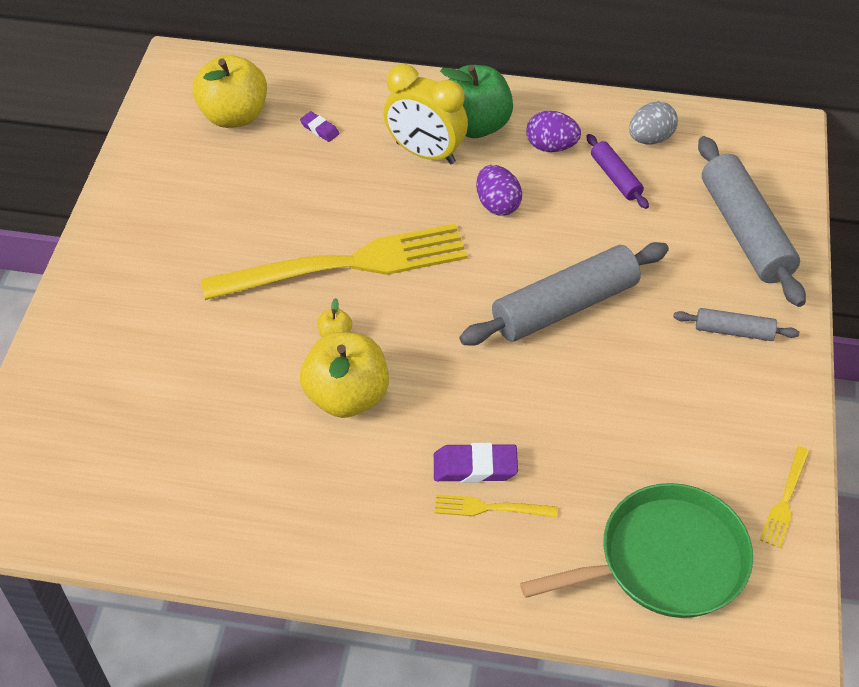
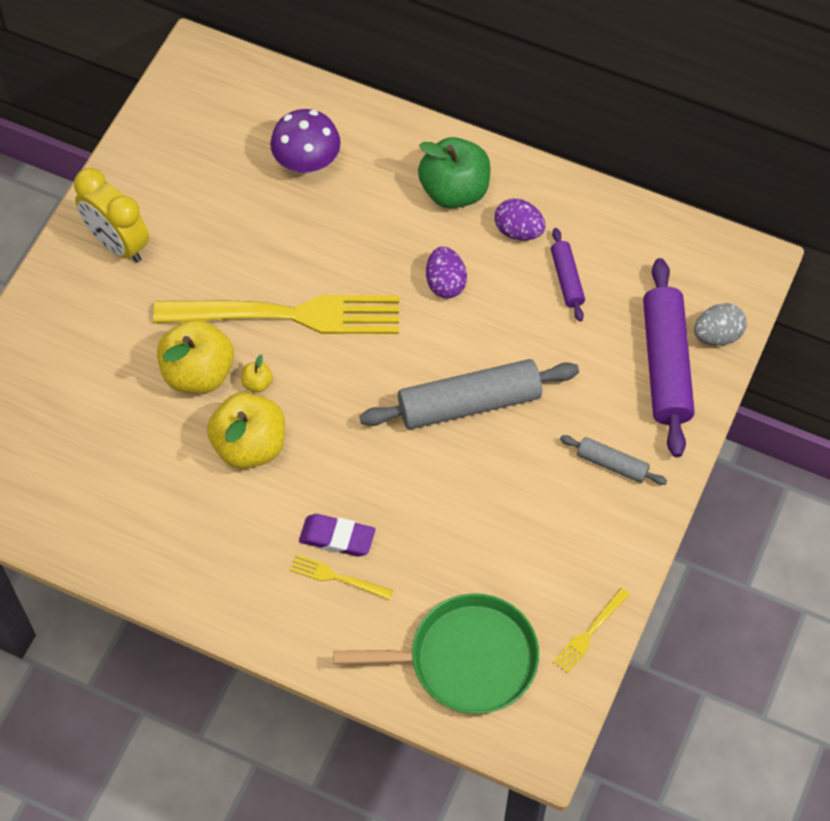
camera: 15 degrees right, 10 degrees up
(234, 116) = (231, 129): yellow apple -> yellow apple (198, 373)
(319, 129) = (307, 162): purple eraser -> purple mushroom
(425, 153) = (397, 211): yellow clock -> yellow clock (118, 244)
(650, 139) = (617, 243): grey egg -> grey egg (717, 335)
(745, 231) = (666, 365): grey rolling pin -> purple rolling pin

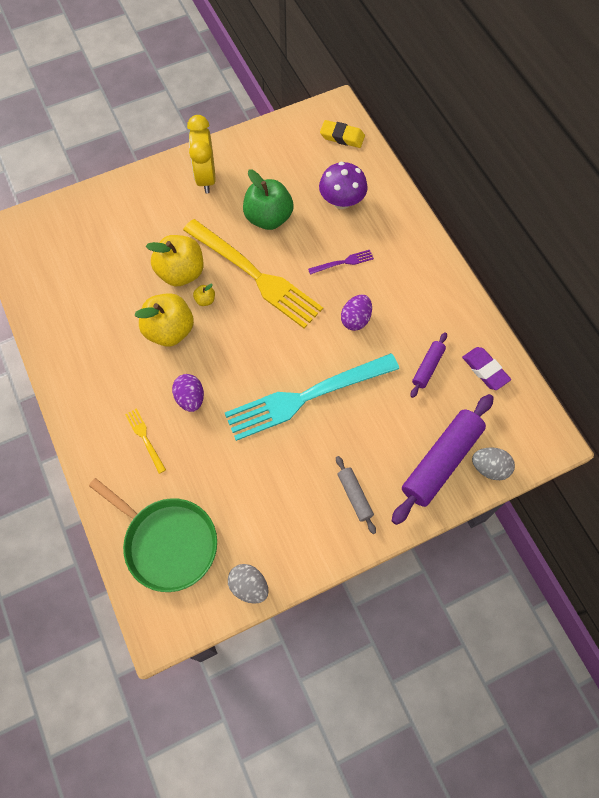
camera: 40 degrees right, 5 degrees up
(236, 86) = (342, 137): none -> yellow eraser
(337, 538) = (166, 416): purple eraser -> purple eraser (485, 370)
(373, 230) = (343, 262): none -> purple fork
(454, 191) = (408, 272): green apple -> green apple (268, 218)
(469, 404) = (306, 397): grey rolling pin -> turquoise fork
(518, 231) = (424, 320): purple egg -> purple egg (190, 398)
(589, 633) = (249, 586): yellow fork -> grey egg

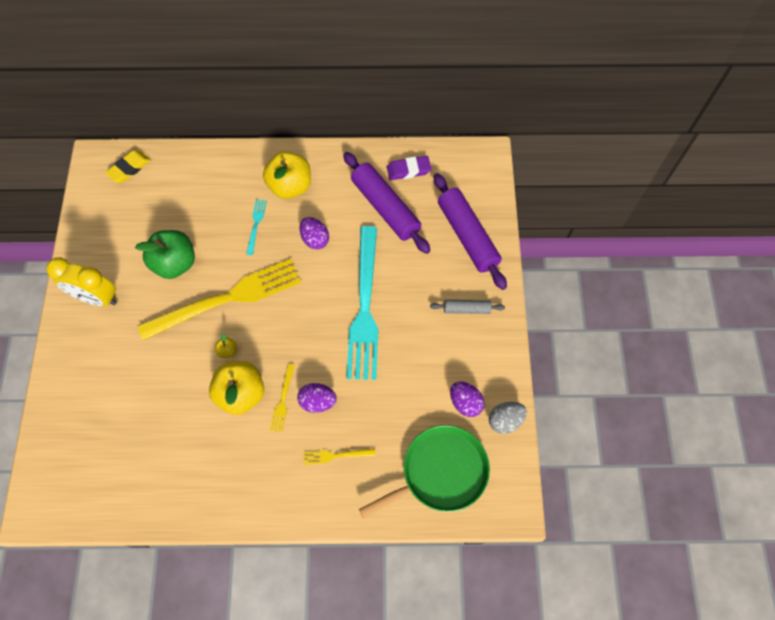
camera: 65 degrees left, 0 degrees up
(178, 368) = (283, 400): none -> yellow fork
(181, 272) = (186, 360): yellow apple -> yellow apple (290, 186)
(250, 537) = (465, 403): none -> purple egg
(342, 201) = (195, 198): purple mushroom -> none
(343, 262) = (256, 224): purple fork -> turquoise fork
(428, 367) = (385, 207): purple rolling pin -> purple rolling pin, size x1.99
(489, 468) = (487, 206): grey egg -> none

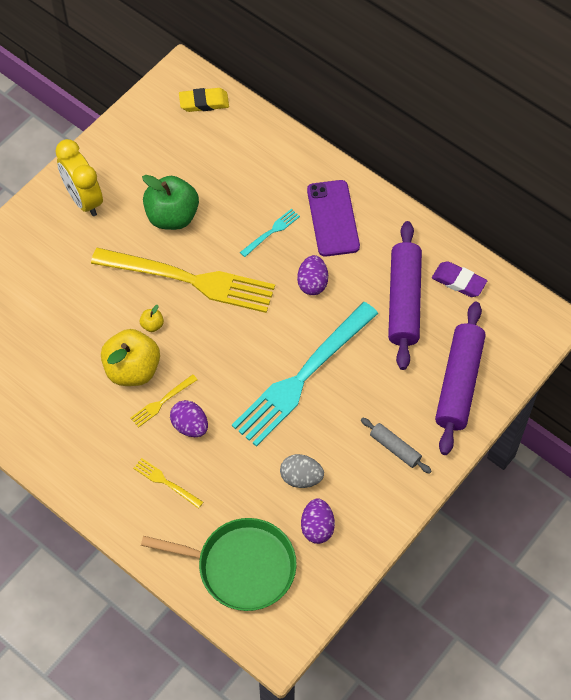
camera: 40 degrees right, 5 degrees down
(290, 186) = (333, 218): yellow apple -> purple phone
(505, 420) = (339, 570): grey egg -> grey egg (301, 478)

